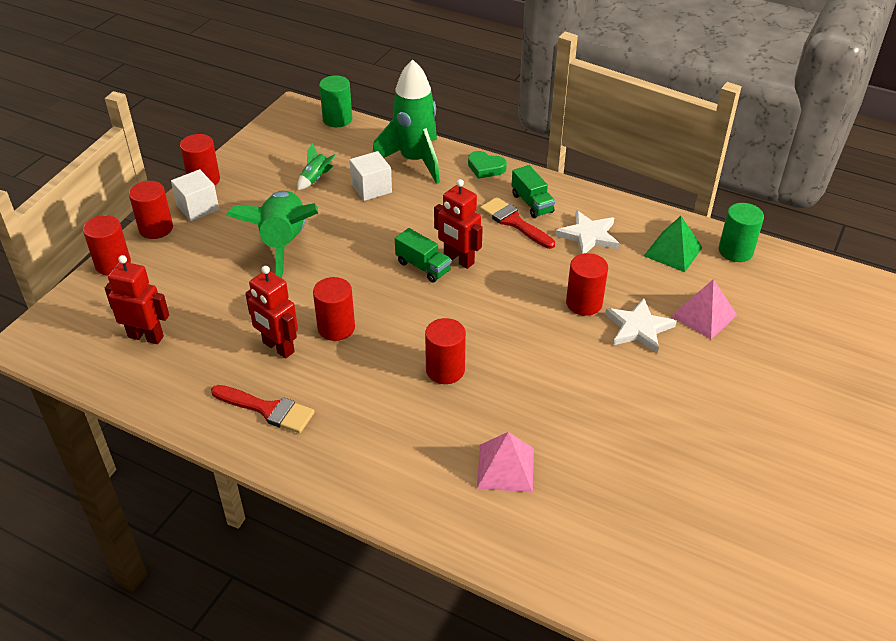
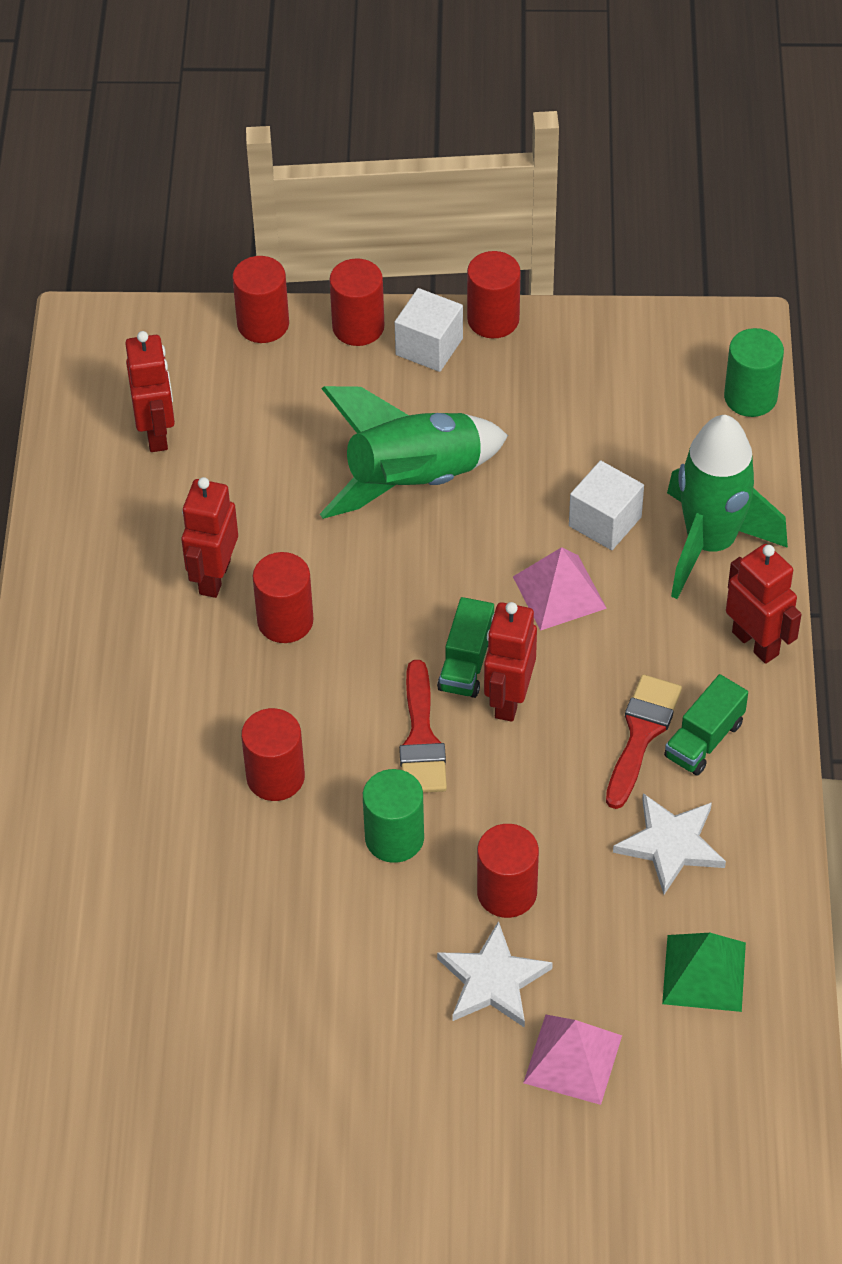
camera: 65 degrees right, 10 degrees up
(268, 409) = (105, 620): red brush -> red brush (421, 739)
(316, 179) = (582, 444): green rocket -> none
(485, 168) = (756, 643): green heart -> red robot
(505, 468) = (141, 913): pink pyramid -> pink pyramid (559, 592)
(735, 251) = (762, 1062): green cylinder -> green cylinder (394, 838)

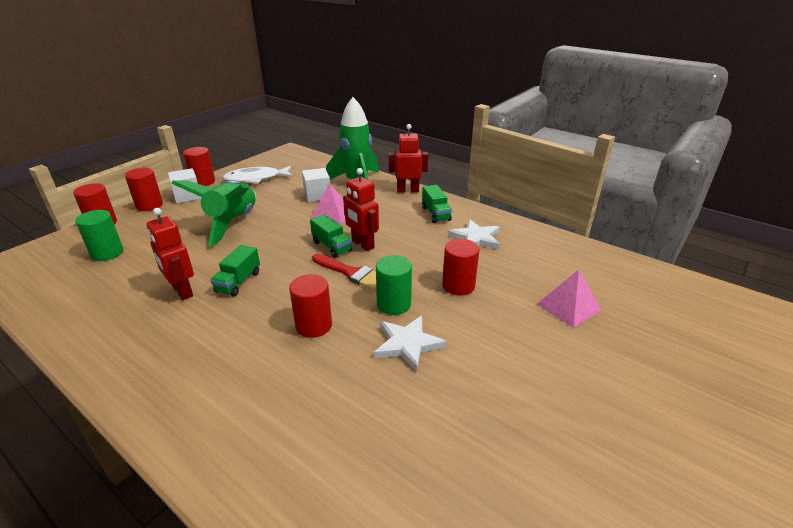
camera: 55 degrees left, 20 degrees down
(157, 433) = (86, 272): red robot -> none
(285, 621) = (238, 282): red cylinder -> green truck
(493, 980) = (504, 311): white star -> white star (407, 344)
(576, 384) = (256, 179): none -> white fish
(641, 734) = (417, 224): red brush -> none
(704, 973) = (546, 255): green pyramid -> none
(750, 397) = (314, 157): green cylinder -> green cylinder (107, 253)

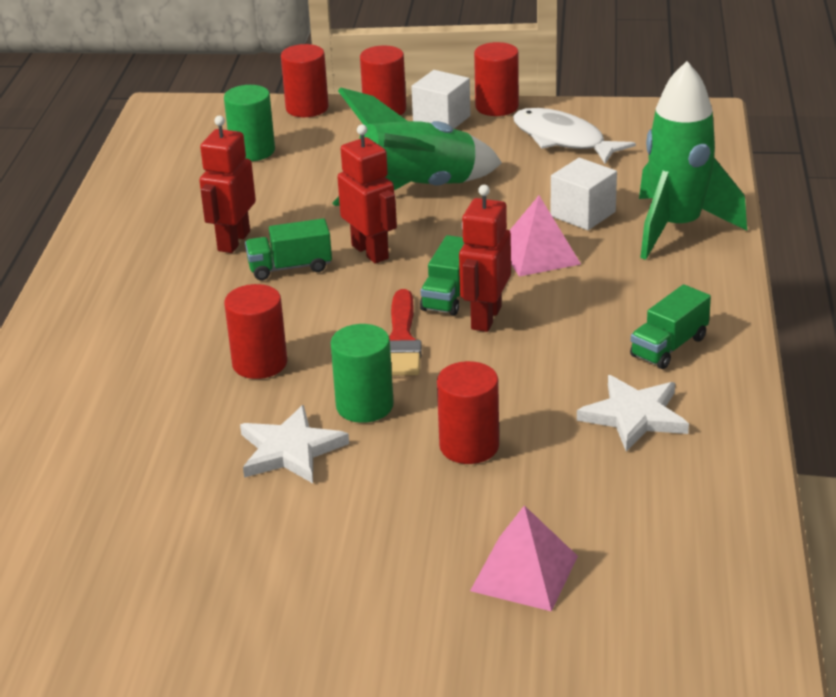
camera: 60 degrees right, 0 degrees up
(407, 190) = (718, 287): red robot -> red robot (370, 252)

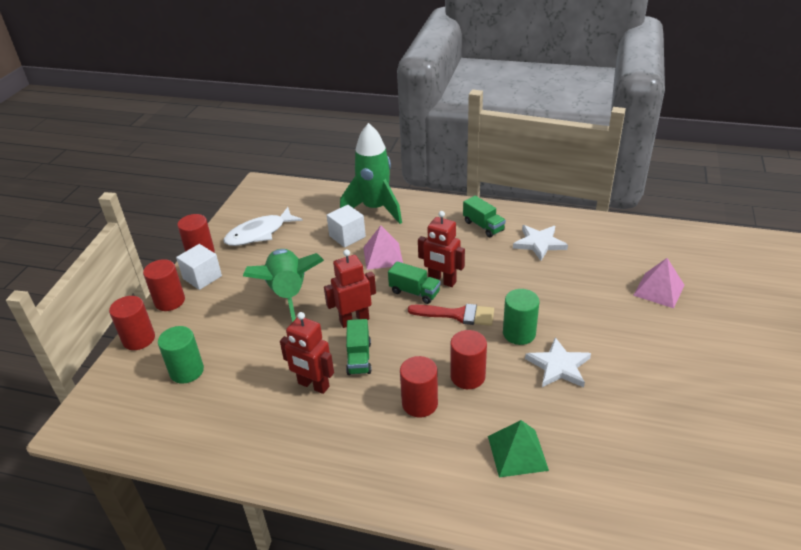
camera: 80 degrees left, 5 degrees up
(111, 418) = (517, 453): none -> green pyramid
(469, 446) = (559, 298): red cylinder -> red cylinder (420, 403)

